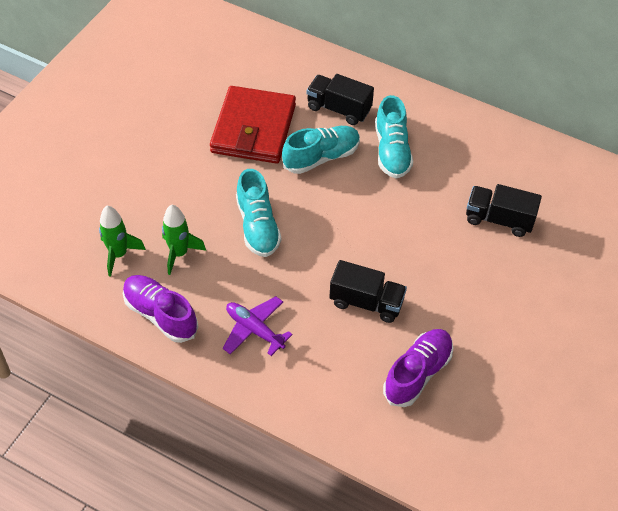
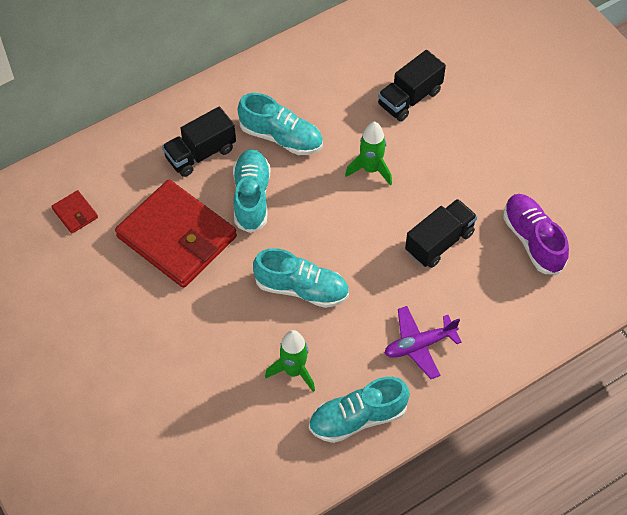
camera: 60 degrees left, 5 degrees up
(119, 254) = (262, 426): green rocket -> green rocket (371, 169)
(160, 315) = (357, 418): purple shoe -> turquoise shoe
(234, 63) = (75, 213): none -> red wallet

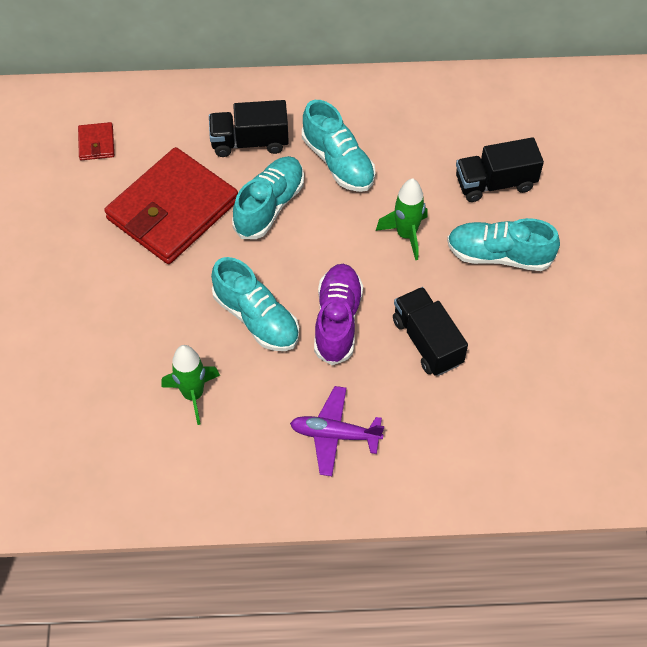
camera: 30 degrees right, 0 degrees up
(176, 237) = (172, 210): red wallet -> red wallet turned 60 degrees clockwise
(357, 418) = (223, 474): turquoise shoe -> turquoise shoe (499, 255)
(439, 242) = (427, 341): black truck -> black truck turned 105 degrees counterclockwise
(532, 240) = (528, 389): purple shoe -> purple shoe (337, 321)

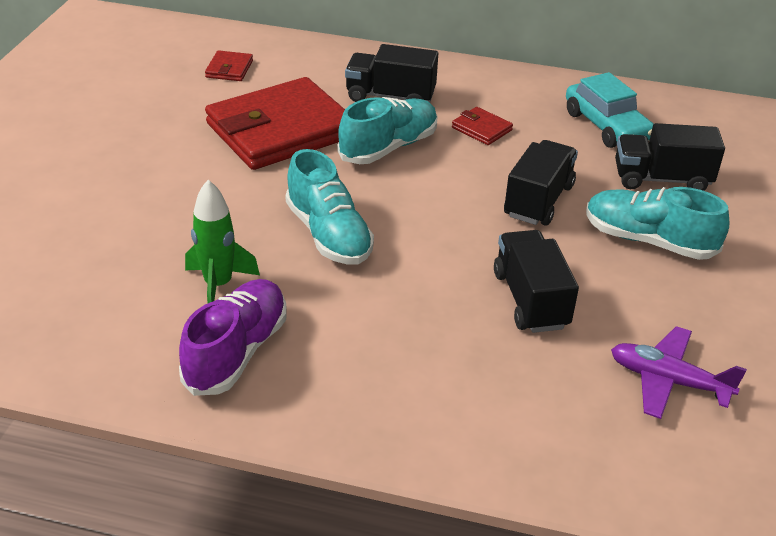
camera: 15 degrees right, 20 degrees down
(335, 434) = (374, 364): purple plane -> purple plane (668, 381)
(337, 321) = (425, 257): purple shoe -> purple shoe (236, 352)
(338, 162) = (481, 129): turquoise shoe -> red wallet
(406, 235) = (538, 201): green rocket -> black truck
(438, 130) = (606, 126): none -> turquoise car

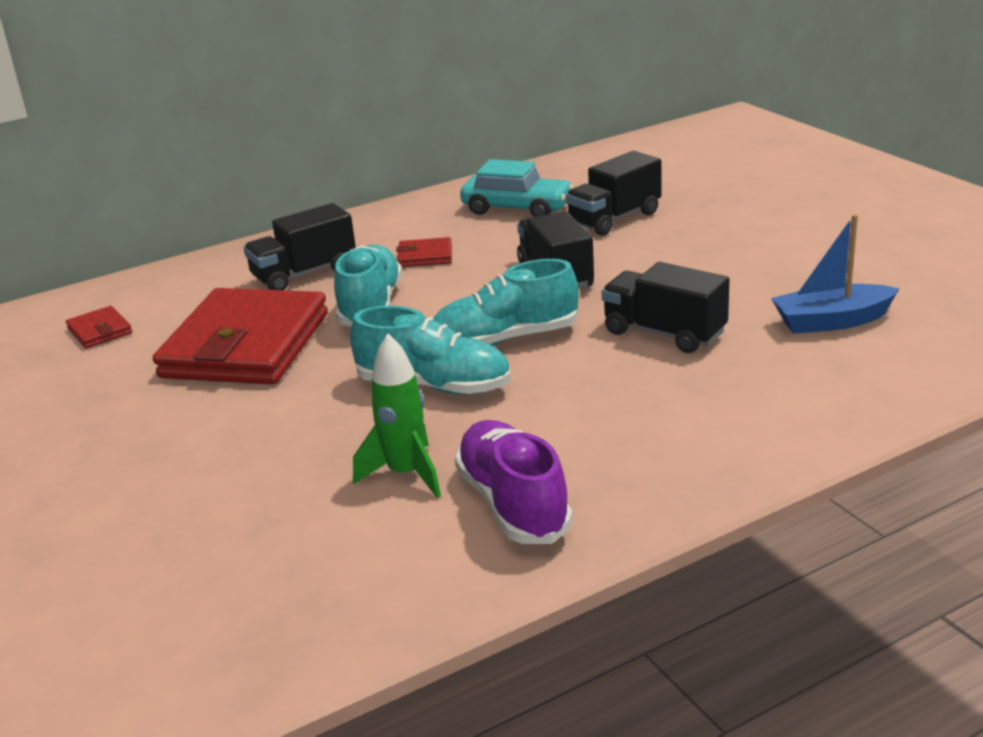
camera: 40 degrees left, 10 degrees down
(648, 241) = (673, 256): turquoise shoe -> turquoise shoe (505, 340)
(668, 381) = (831, 321): purple plane -> blue boat

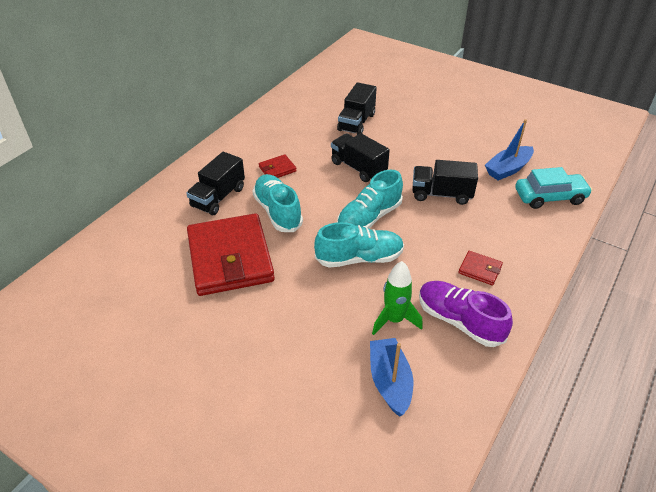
camera: 30 degrees left, 15 degrees up
(99, 331) = (126, 271): red wallet -> red wallet (480, 269)
(315, 548) = (390, 381): none -> blue boat
(517, 208) = (299, 124): turquoise car -> turquoise car (550, 197)

